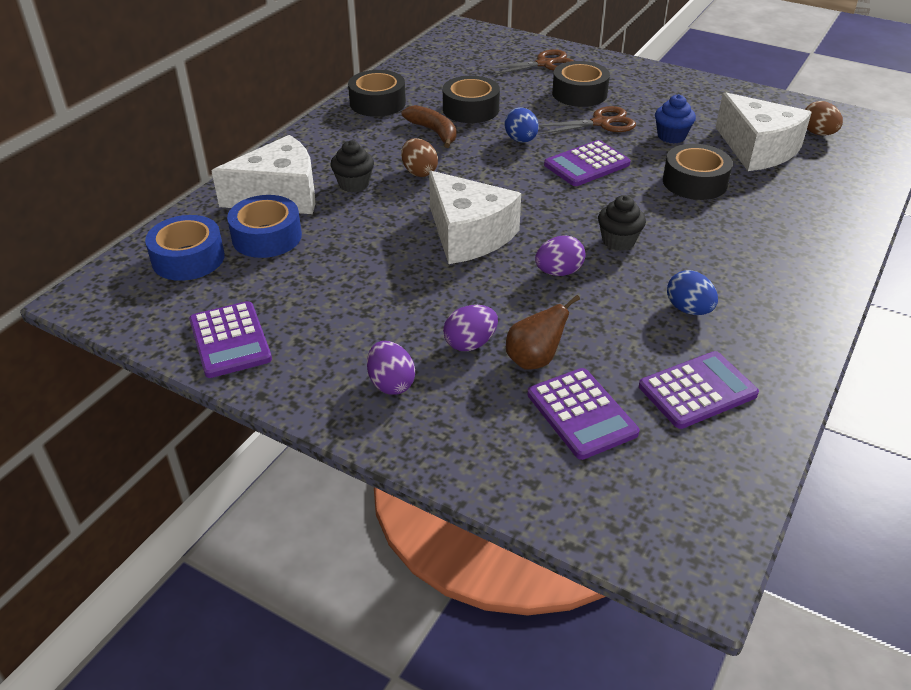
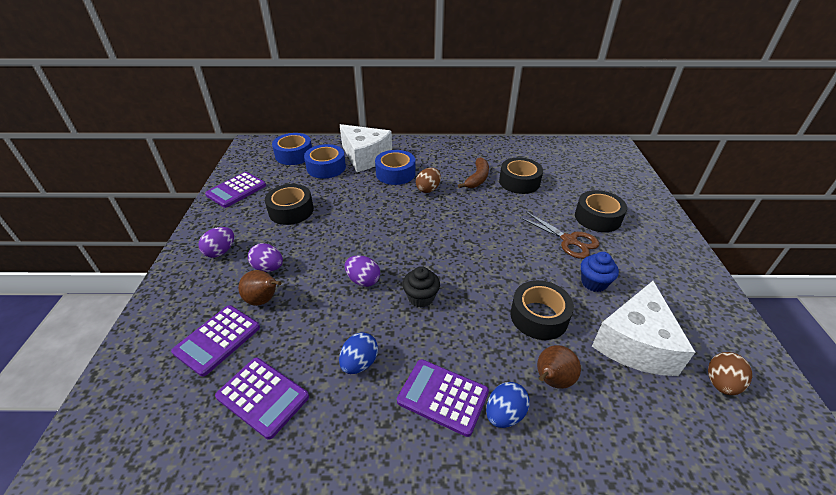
camera: 60 degrees right, 0 degrees up
(354, 184) = (395, 173): black cupcake -> blue tape
(377, 103) = (487, 150): black tape -> black tape (291, 211)
(468, 235) = (377, 230): white cheese -> none
(521, 140) = (505, 213): blue egg -> blue egg (504, 414)
(545, 64) = (617, 190): brown scissors -> none
(586, 164) = (505, 251): purple calculator -> purple calculator (443, 396)
(774, 206) = (552, 380): none -> brown pear

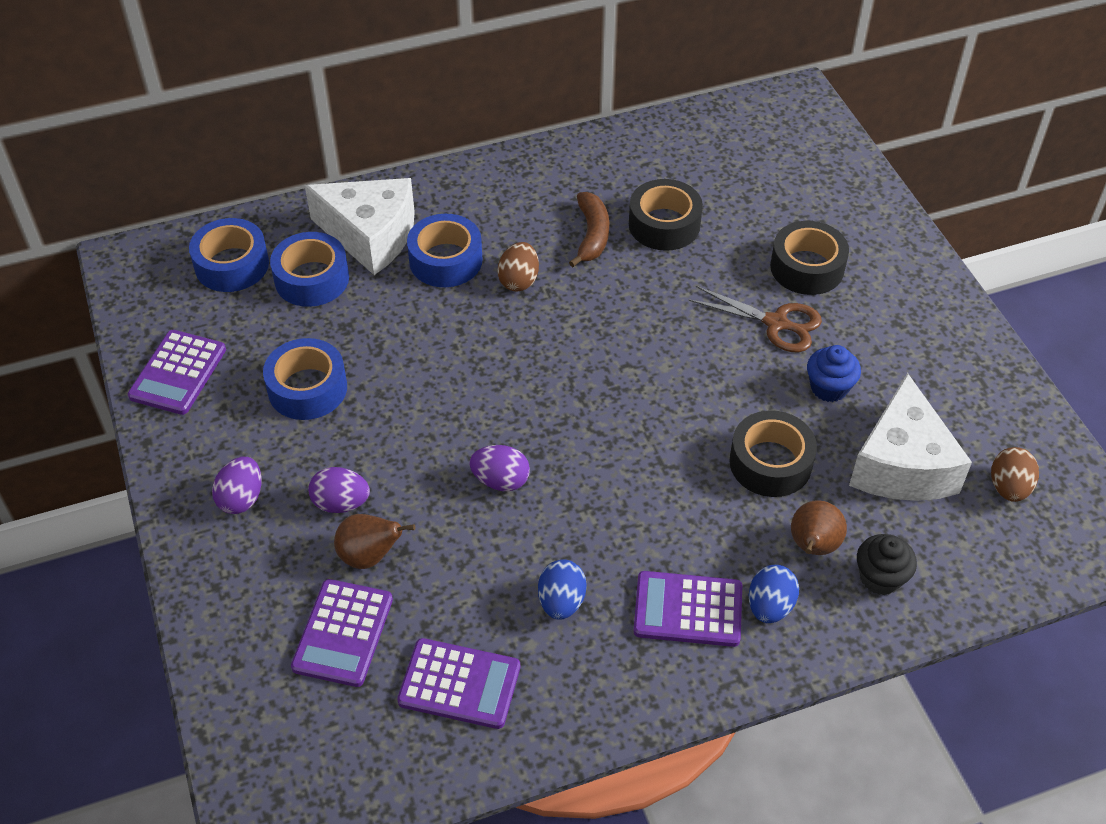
camera: 20 degrees left, 10 degrees up
(291, 211) = (307, 388): black tape -> blue tape
(421, 298) = (598, 483): black cupcake -> black cupcake (880, 577)

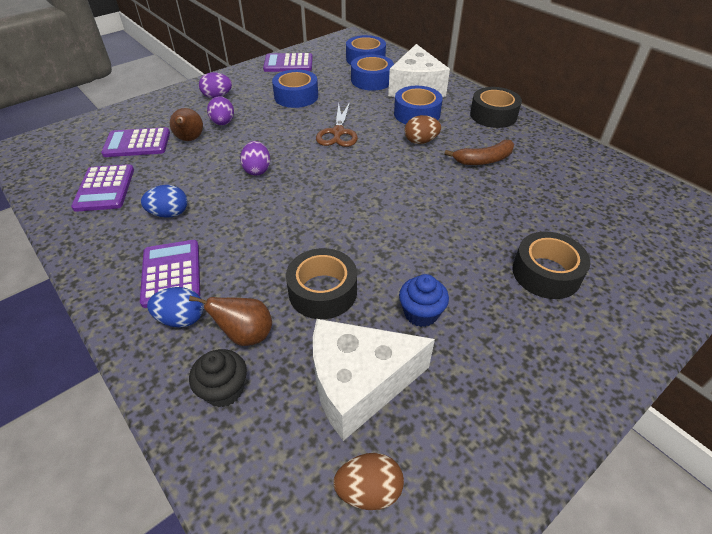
camera: 70 degrees right, 5 degrees down
(664, 224) = (522, 188): black tape -> black tape (493, 115)
(776, 323) = (470, 267): brown scissors -> brown scissors (338, 133)

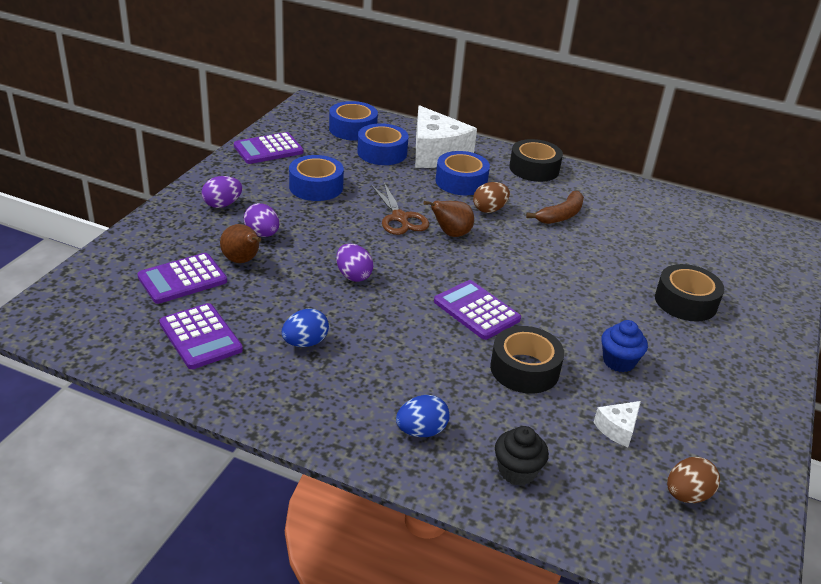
camera: 30 degrees left, 10 degrees down
(171, 273) = (369, 396): purple calculator -> purple calculator (476, 310)
(246, 335) = (493, 424): brown pear -> brown pear (451, 234)
(359, 384) = (617, 429): white cheese -> white cheese, size x0.44

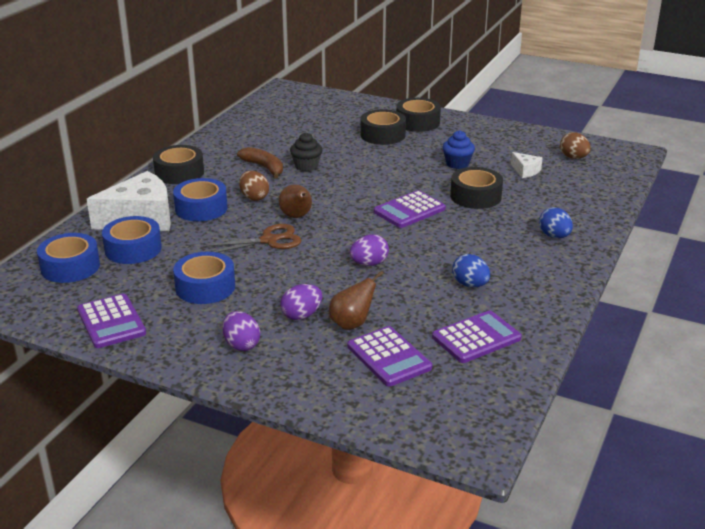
camera: 85 degrees left, 5 degrees down
(517, 471) = (577, 205): black cupcake -> black cupcake (306, 166)
(743, 335) = (417, 122): none -> black tape

